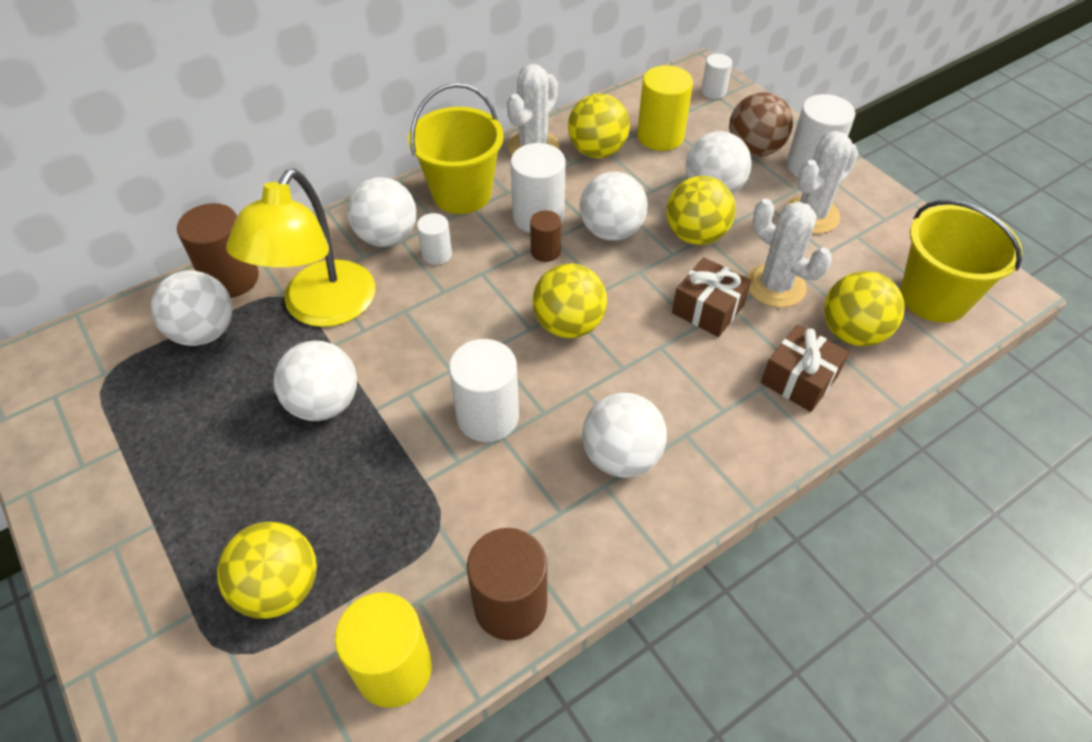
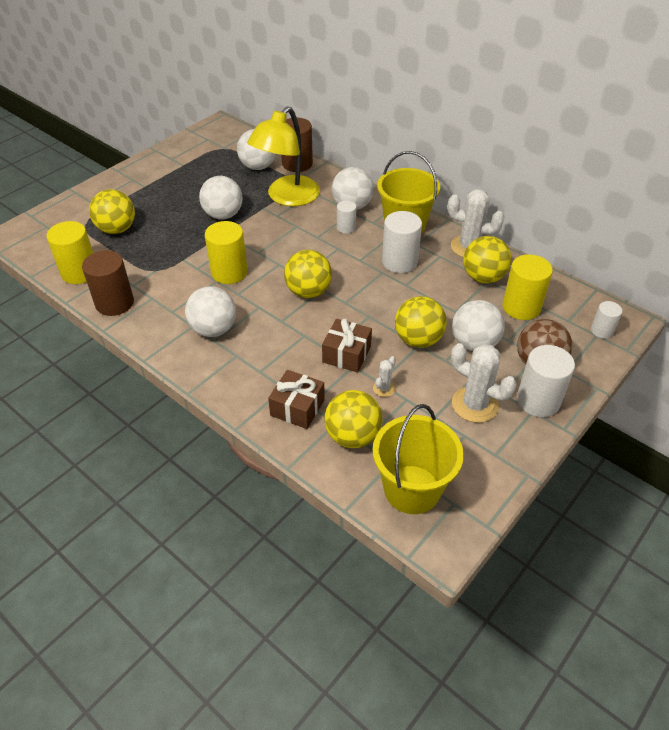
camera: 75 degrees right, 5 degrees down
(321, 308) = (287, 197): yellow lamp -> yellow lamp turned 60 degrees counterclockwise
(487, 416) = (229, 272): white cylinder -> yellow cylinder
(545, 251) = (368, 271): brown cylinder -> none
(611, 231) = (402, 297): white ball -> none
(775, 286) = (384, 388): white cactus -> white cactus, size x0.50

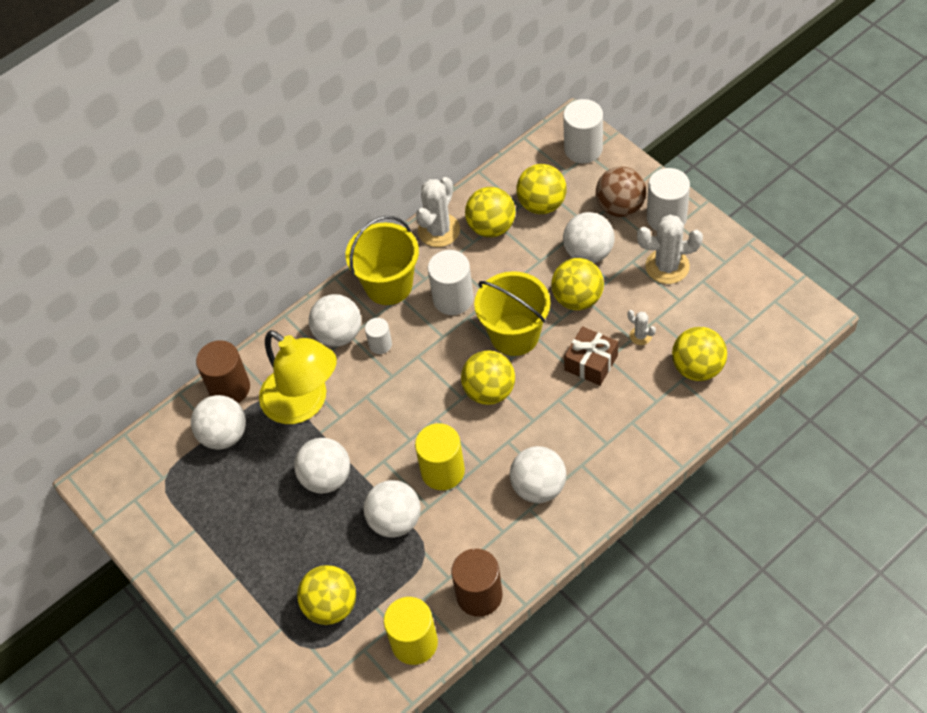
camera: 75 degrees left, 10 degrees up
(185, 252) = (395, 521): none -> white ball
(297, 408) = (659, 411): brown gift -> none
(412, 489) = (759, 329): yellow bucket -> yellow bucket (514, 335)
(474, 404) = (667, 266): white cactus -> white cactus turned 45 degrees clockwise
(521, 307) = (542, 204): yellow cylinder -> yellow ball
(601, 330) = (583, 149): white cylinder -> white cylinder, size x1.77

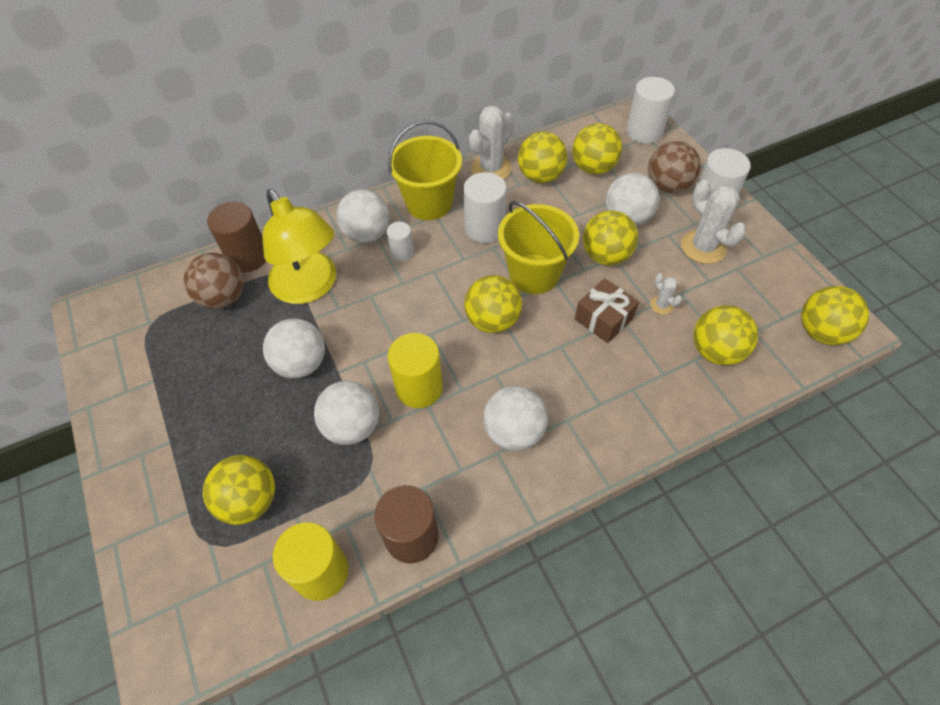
camera: 10 degrees right, 0 degrees up
(224, 435) = (223, 297): white ball -> brown ball
(667, 266) = (703, 247): white cactus -> white cactus turned 45 degrees clockwise
(787, 325) = (821, 332): none -> yellow ball

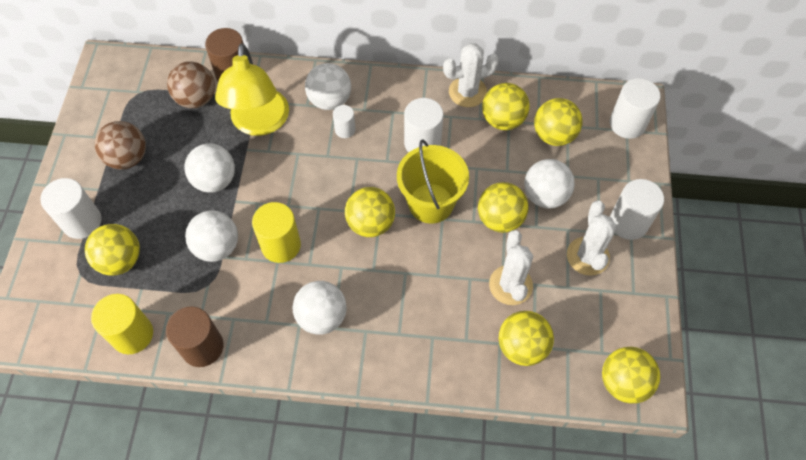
camera: 30 degrees right, 5 degrees up
(173, 486) = (82, 222): none -> white cylinder
(429, 203) = (395, 98): yellow bucket -> none
(603, 319) = (455, 270): brown gift -> none
(661, 305) = (510, 285): white cactus -> white cactus, size x2.02
(668, 186) = (604, 185): brown ball -> brown ball (128, 158)

